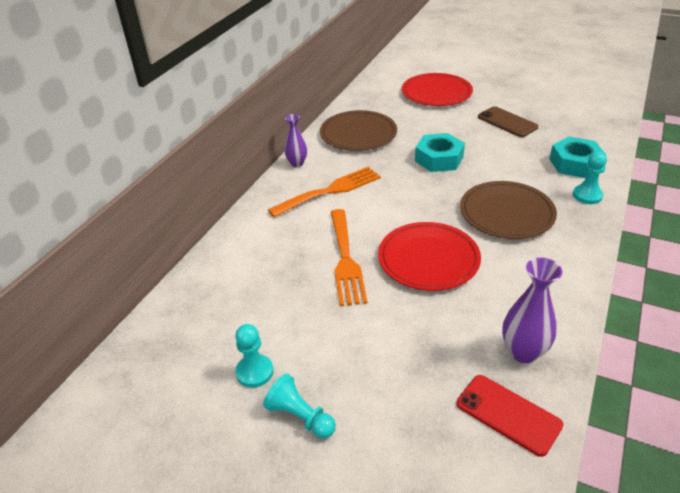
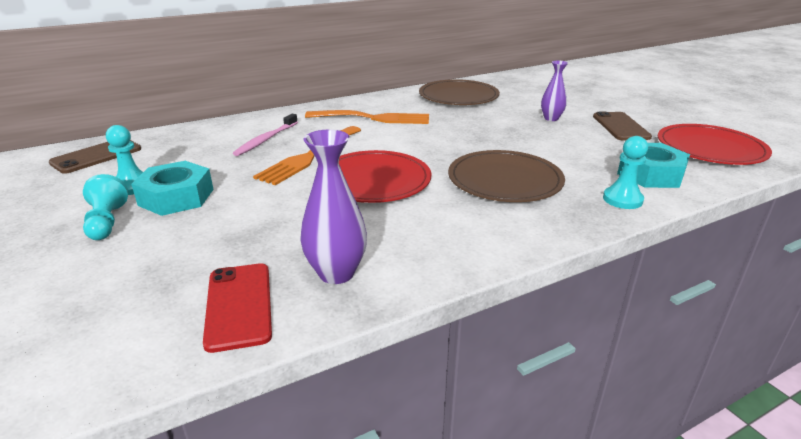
camera: 35 degrees right, 10 degrees down
(154, 361) = (96, 156): none -> brown phone
(280, 260) = (266, 140): none -> pink toothbrush
(297, 163) = (378, 98): purple vase -> purple vase (551, 118)
(436, 93) = (578, 92): red plate -> red plate (710, 148)
(439, 159) = (503, 128): turquoise nut -> turquoise nut (176, 197)

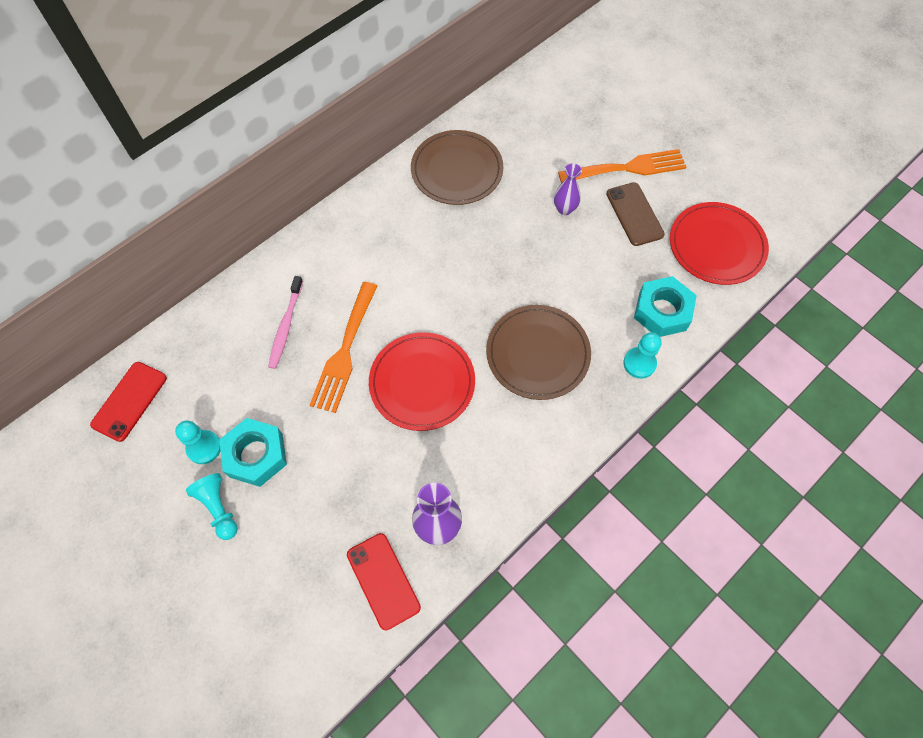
camera: 15 degrees left, 35 degrees up
(96, 156) = (129, 401): brown phone -> red phone
(374, 118) = (380, 250): orange fork -> orange fork (627, 168)

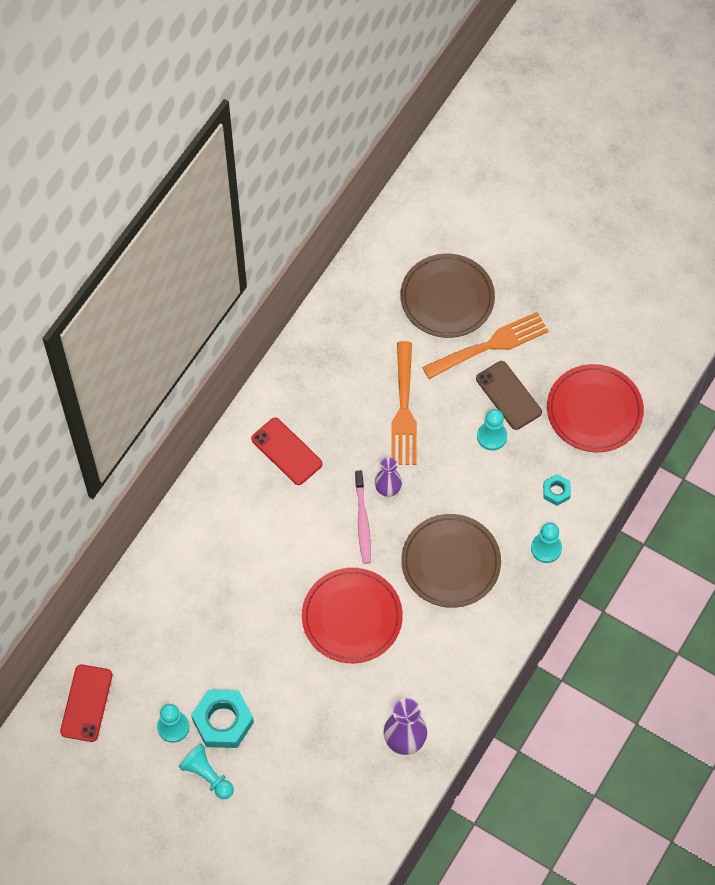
camera: 15 degrees left, 0 degrees up
(286, 326) = (206, 595): pink toothbrush -> pink toothbrush (362, 521)
(345, 351) = (270, 606): orange fork -> orange fork (404, 410)
(383, 580) = (371, 797): red phone -> red phone (286, 451)
(457, 170) = (319, 389): brown plate -> brown plate (447, 298)
(564, 209) = (439, 406): purple vase -> purple vase (388, 489)
(609, 246) = (492, 436): none -> turquoise pawn
(662, 311) = (556, 491): turquoise nut -> turquoise nut, size x0.52

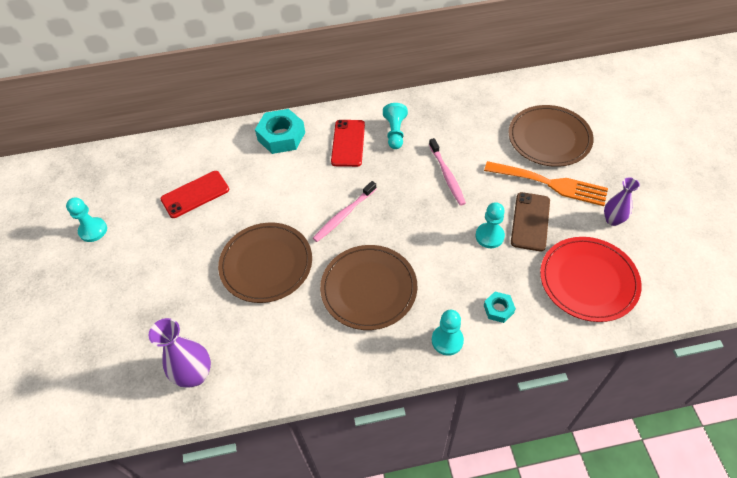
camera: 50 degrees right, 10 degrees down
(86, 703) = (76, 177): red phone -> red phone (195, 194)
(207, 775) = (69, 275): turquoise pawn -> turquoise pawn (395, 132)
(223, 721) = (119, 253): turquoise nut -> turquoise nut (281, 136)
(352, 617) = (266, 264): red plate -> brown plate
(388, 489) = (382, 211): purple vase -> purple vase (612, 220)
(404, 410) = (447, 176): orange fork -> pink toothbrush

